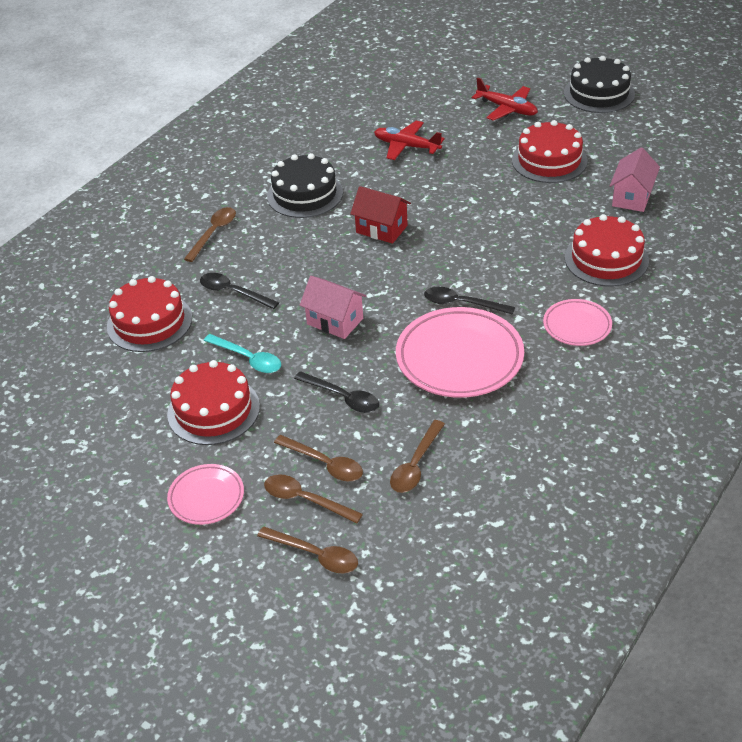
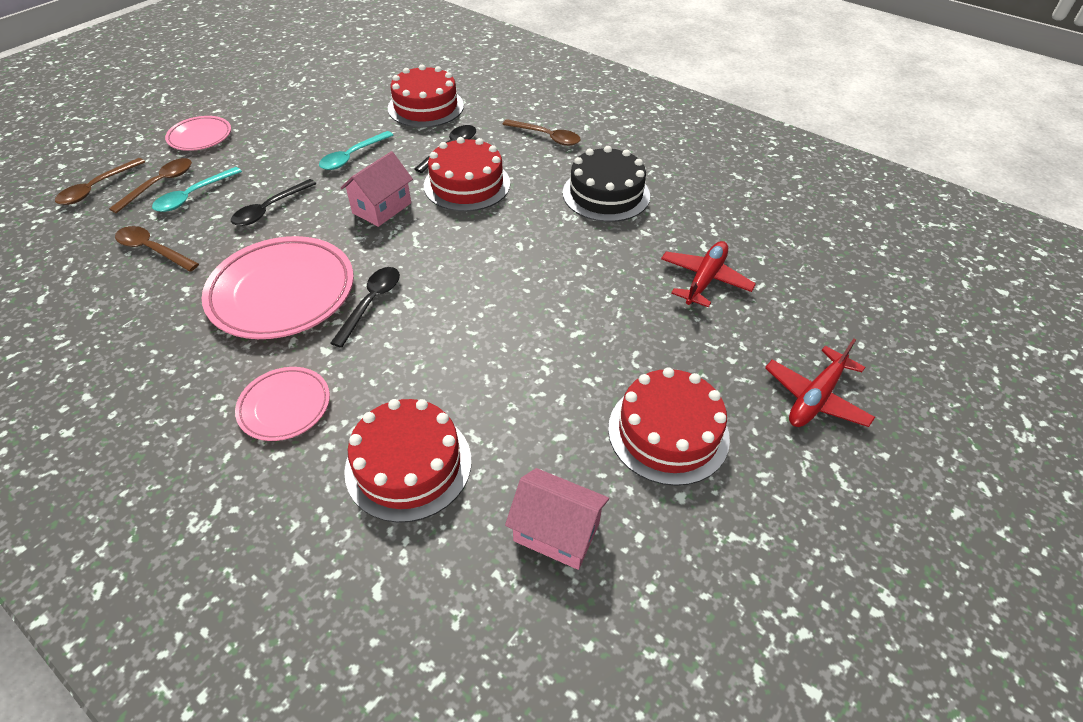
camera: 90 degrees right, 5 degrees up
(213, 410) = (297, 139): red cake -> red cake (467, 184)
(324, 464) = (193, 196): brown spoon -> turquoise spoon
(381, 229) = (529, 248): red house -> none
(599, 93) = (891, 543): black cake -> none

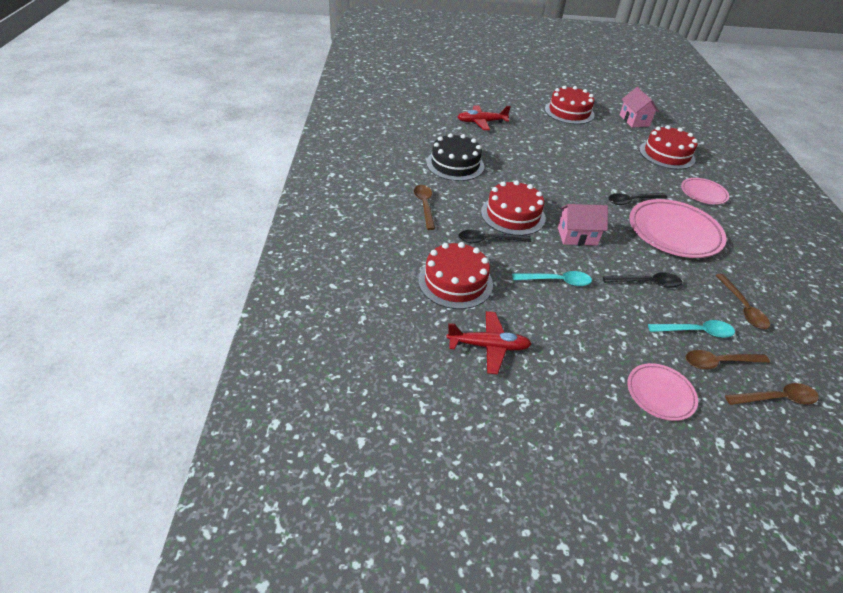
camera: 130 degrees left, 5 degrees down
(815, 398) = (511, 91): red plane -> red plane (488, 346)

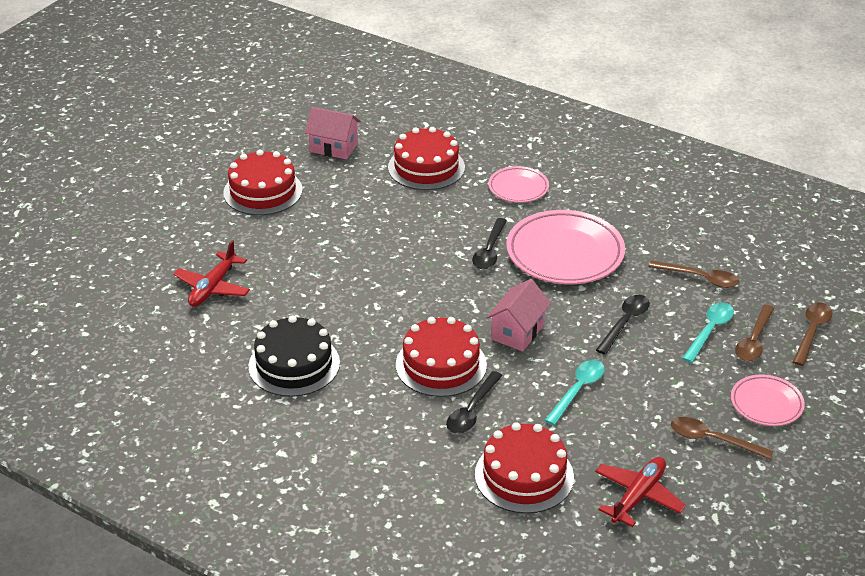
camera: 55 degrees left, 5 degrees down
(425, 206) = (362, 437): brown spoon -> brown spoon (713, 440)

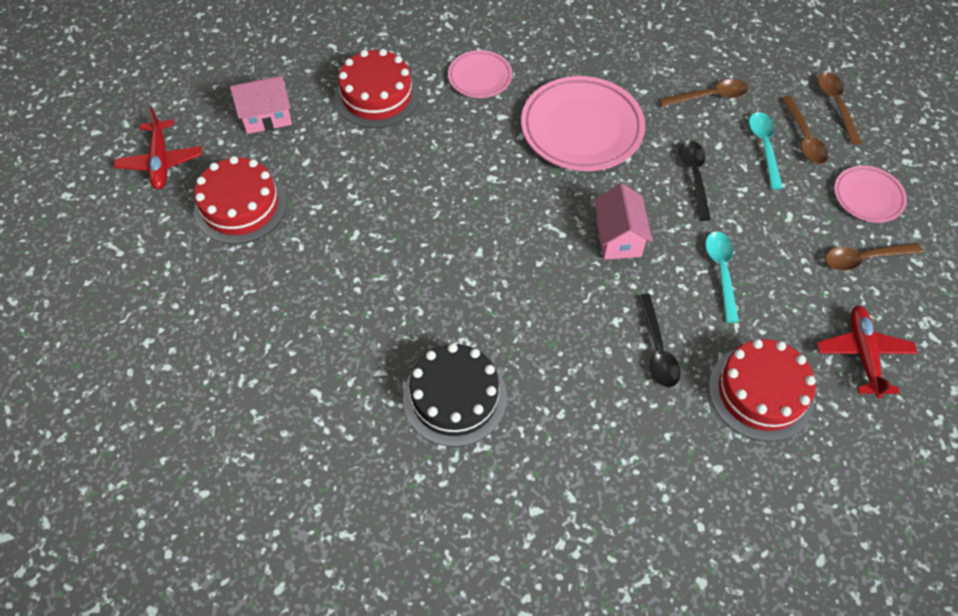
camera: 35 degrees left, 20 degrees up
(213, 287) = (292, 353): red plane -> red plane (161, 161)
(441, 365) = (586, 314): red cake -> none
(489, 251) = (516, 161): black spoon -> none

